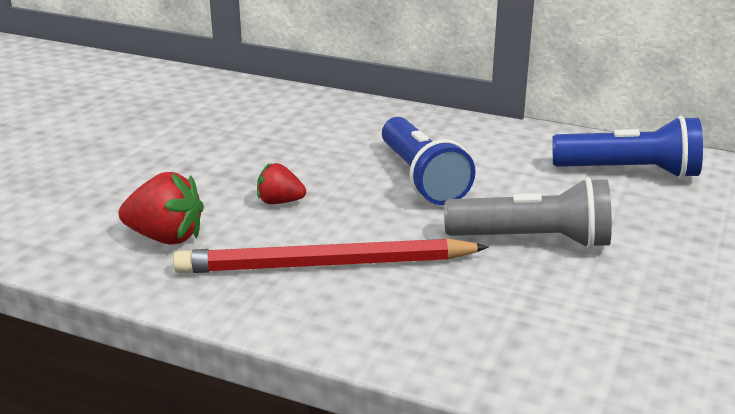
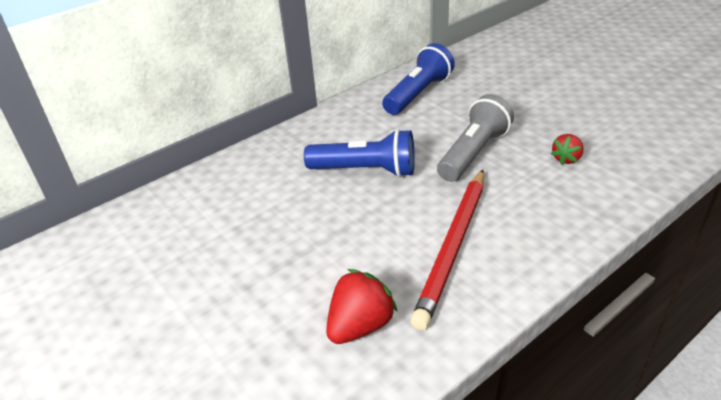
camera: 60 degrees left, 10 degrees up
(280, 202) = (348, 246): red strawberry -> red strawberry (566, 159)

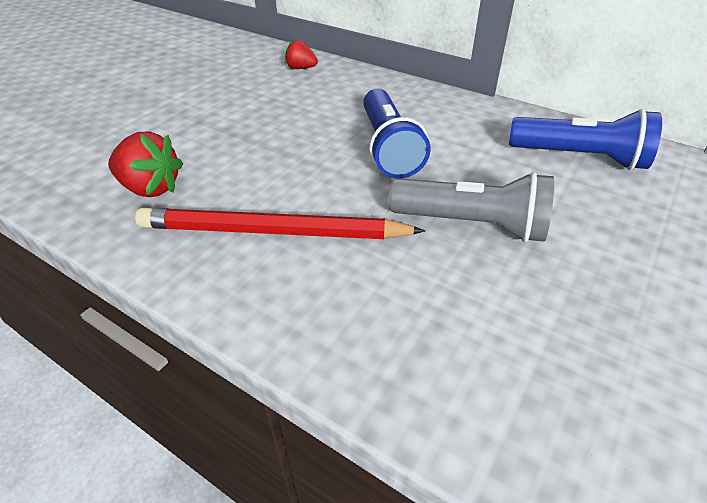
camera: 70 degrees right, 5 degrees up
(566, 159) = (518, 328): red strawberry -> red strawberry (301, 68)

